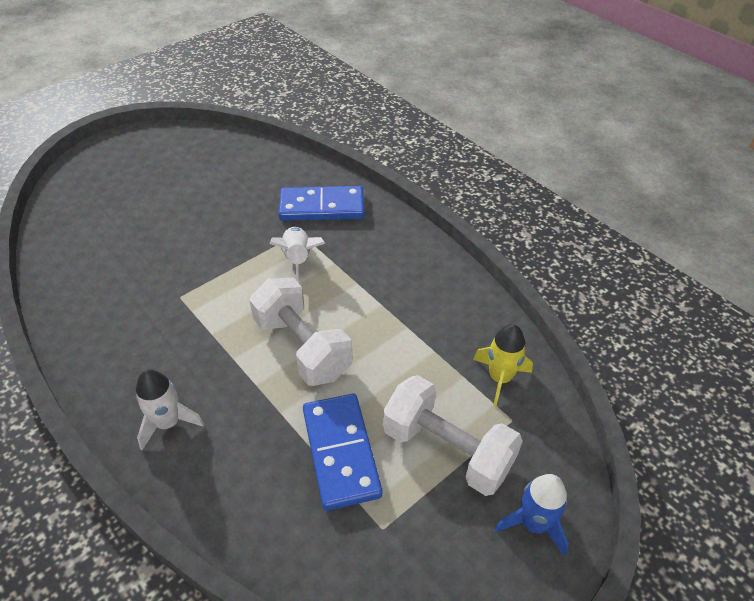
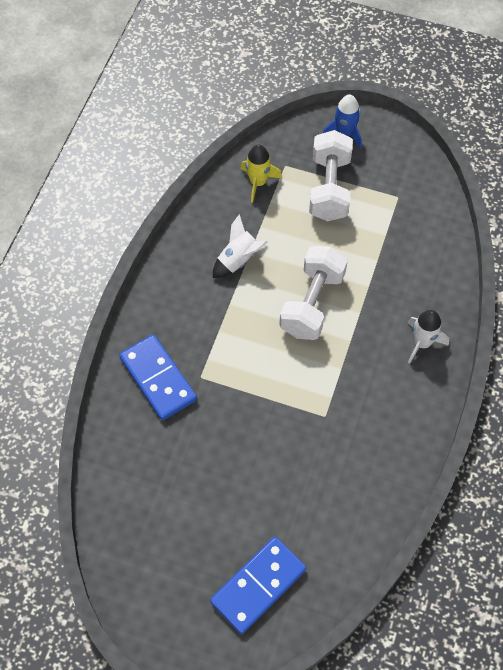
camera: 120 degrees left, 15 degrees up
(298, 260) = (232, 358): white rocket -> white rocket (238, 260)
(340, 452) = (370, 239): blue domino -> blue domino (258, 586)

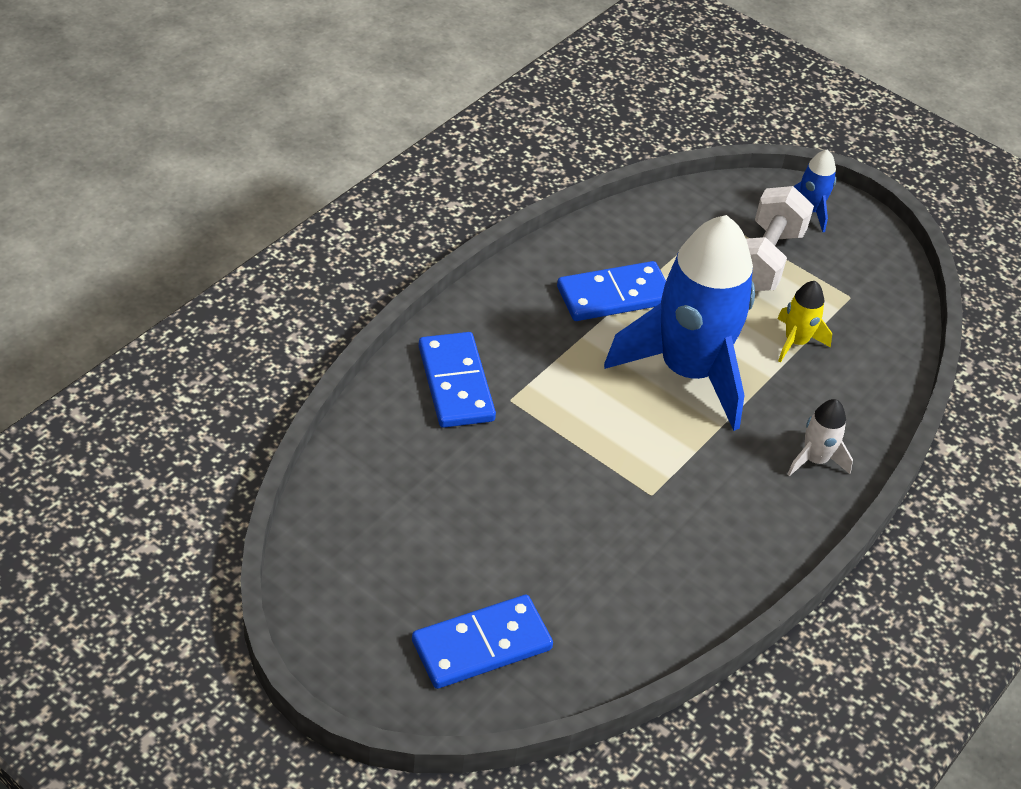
camera: 15 degrees right, 15 degrees down
(238, 260) = (614, 295): white rocket -> blue domino
(258, 182) = (675, 225): yellow rocket -> yellow rocket (796, 342)
(312, 303) = (688, 371): white dumbbell -> blue rocket

